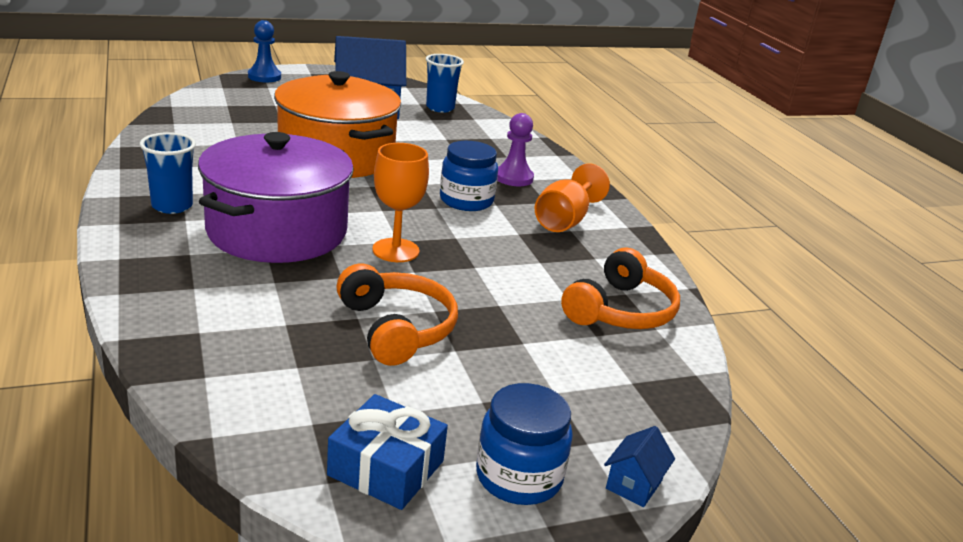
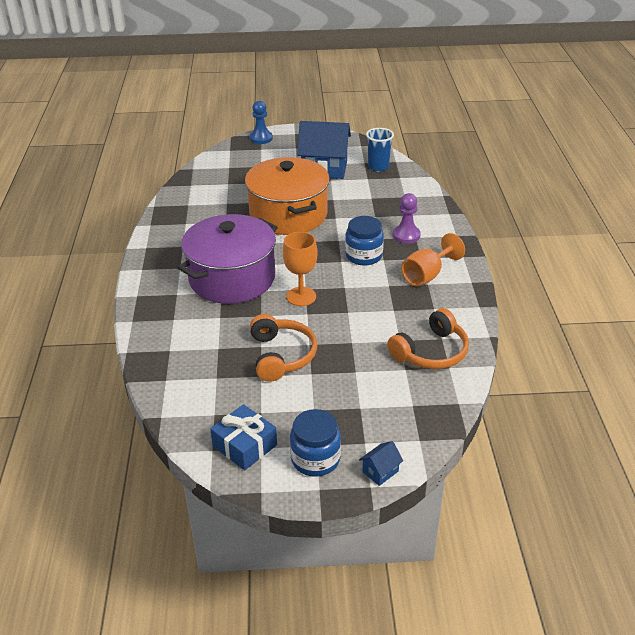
camera: 20 degrees right, 10 degrees up
(172, 206) = (174, 256): blue cup -> none

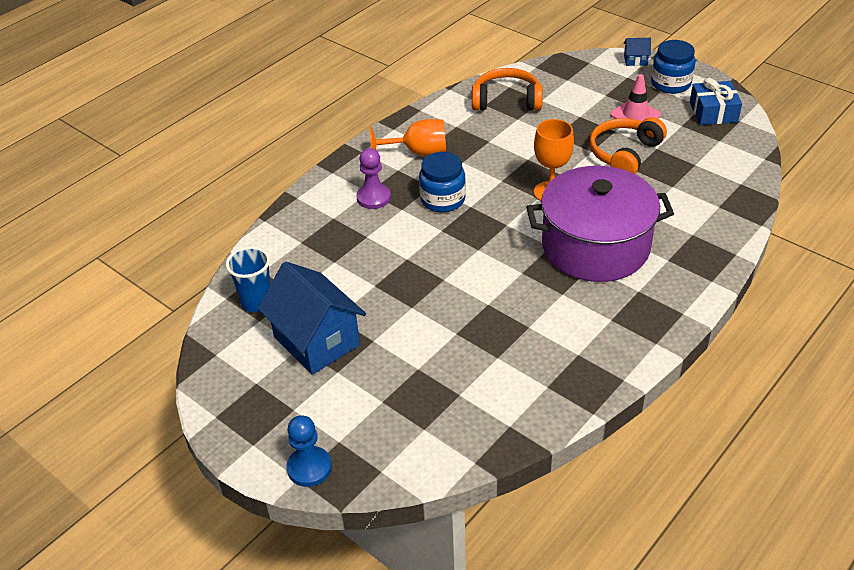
camera: 135 degrees left, 5 degrees up
(288, 214) = (449, 293): orange pot -> none
(311, 400) = (635, 115): none -> pink traffic cone

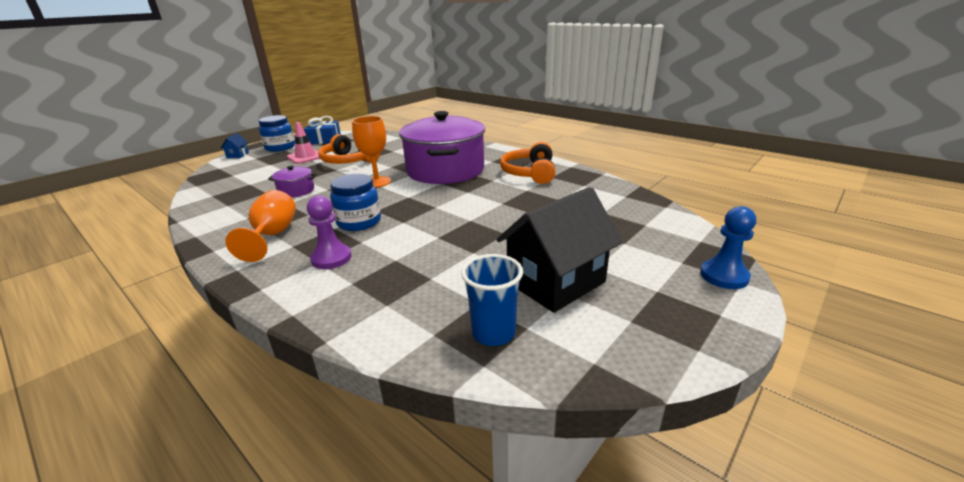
camera: 90 degrees left, 15 degrees down
(316, 341) = (555, 282): blue house -> black house
(506, 100) = (233, 196): orange headphones -> orange headphones (529, 173)
(522, 138) = (296, 191): none -> purple pot

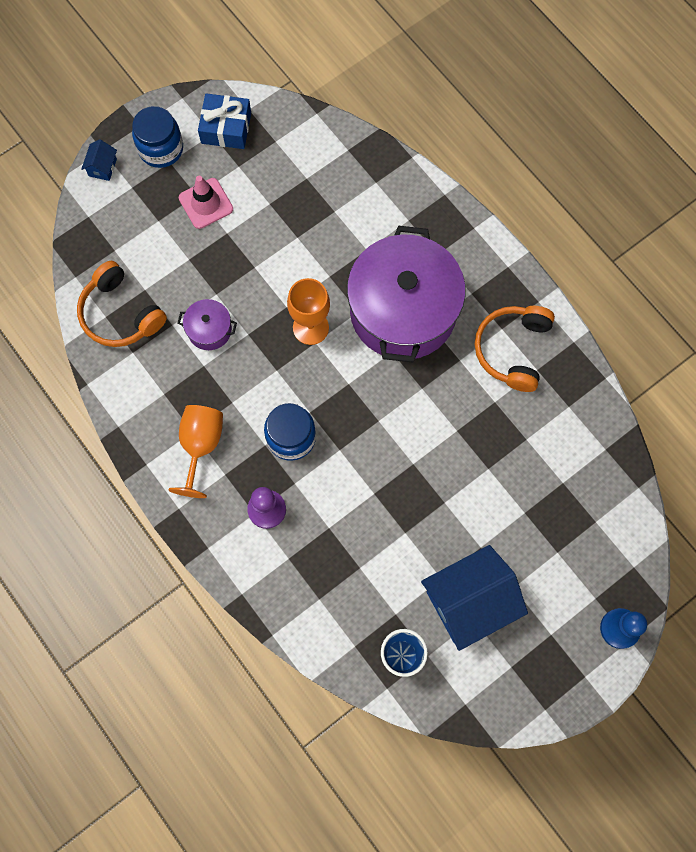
camera: 10 degrees right, 45 degrees up
(348, 161) = (269, 237): orange headphones -> orange headphones (120, 314)
(555, 282) = (469, 601): black house -> blue house

